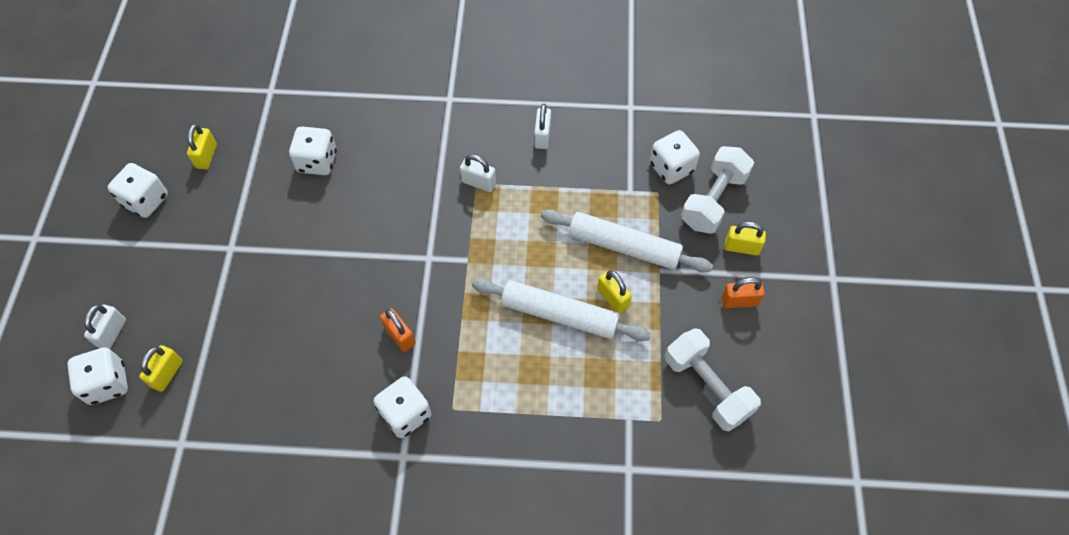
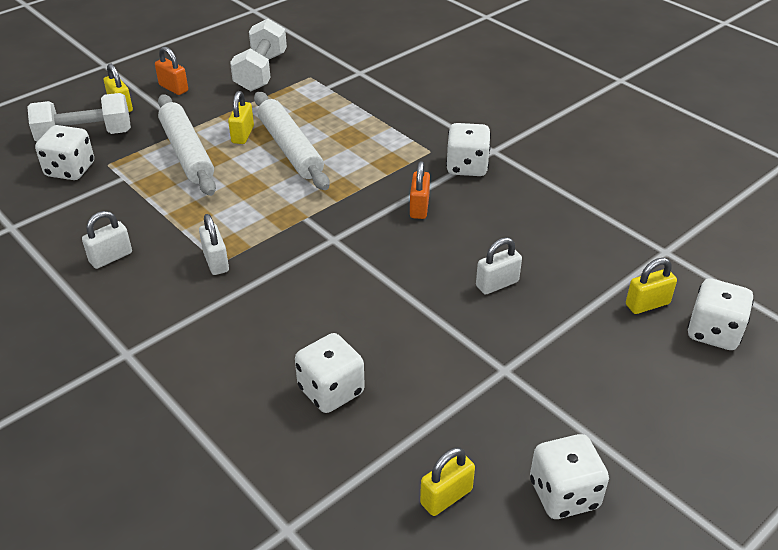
camera: 135 degrees left, 20 degrees down
(112, 333) = (687, 373): white padlock -> white padlock (497, 284)

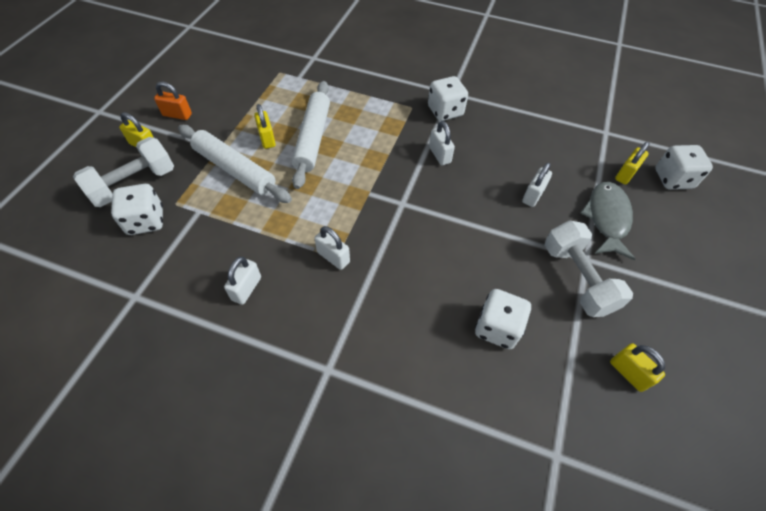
camera: 30 degrees left, 15 degrees up
(261, 72) = (238, 79): white dumbbell -> white dumbbell (577, 279)
(290, 149) = (313, 138): white rolling pin -> white rolling pin turned 60 degrees clockwise
(419, 207) = (439, 155): orange padlock -> white padlock
(446, 497) = (628, 373): yellow padlock -> yellow padlock turned 60 degrees counterclockwise
(564, 494) = (687, 334): white dice -> none
(573, 340) = (607, 218): none -> grey fish

